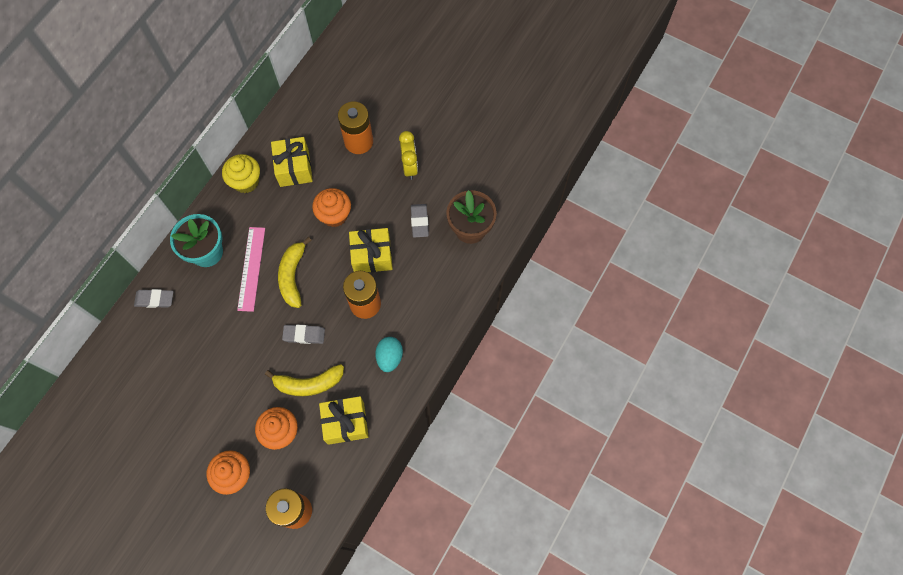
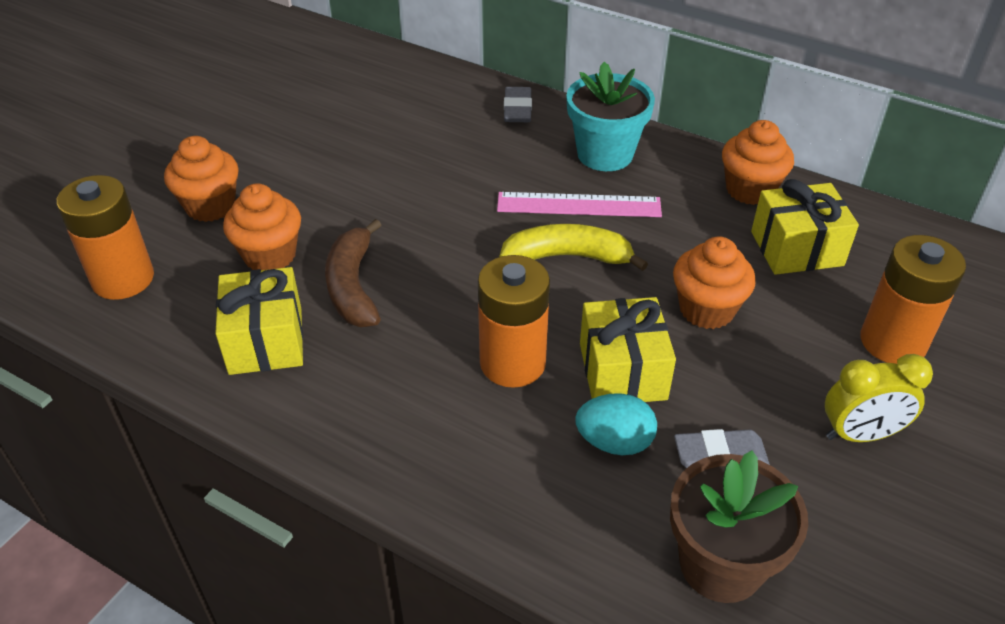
camera: 90 degrees right, 25 degrees down
(246, 181) = (750, 190): yellow cupcake -> orange cupcake
(304, 335) = (449, 276): grey eraser -> none
(308, 383) = (353, 286): yellow banana -> brown banana
(389, 357) = (392, 406): turquoise egg -> turquoise egg (614, 442)

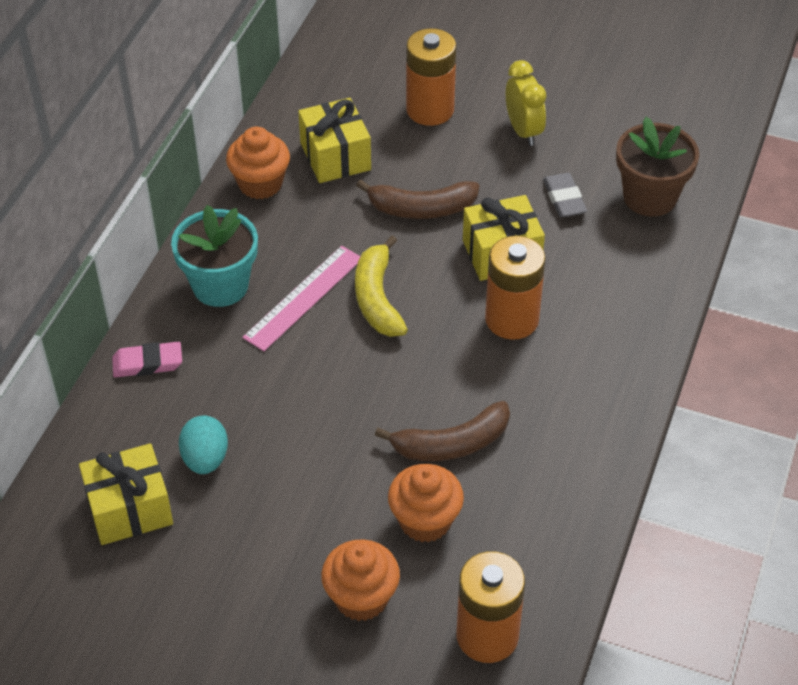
camera: 100 degrees left, 5 degrees up
(266, 340) = (534, 491): yellow gift -> yellow gift (129, 509)
(517, 109) = (147, 363): grey eraser -> pink eraser
(579, 205) = (304, 298): pink ruler -> pink ruler turned 45 degrees clockwise
(614, 442) = (571, 253): turquoise egg -> turquoise egg (205, 459)
(706, 309) = (421, 208): orange cupcake -> brown banana

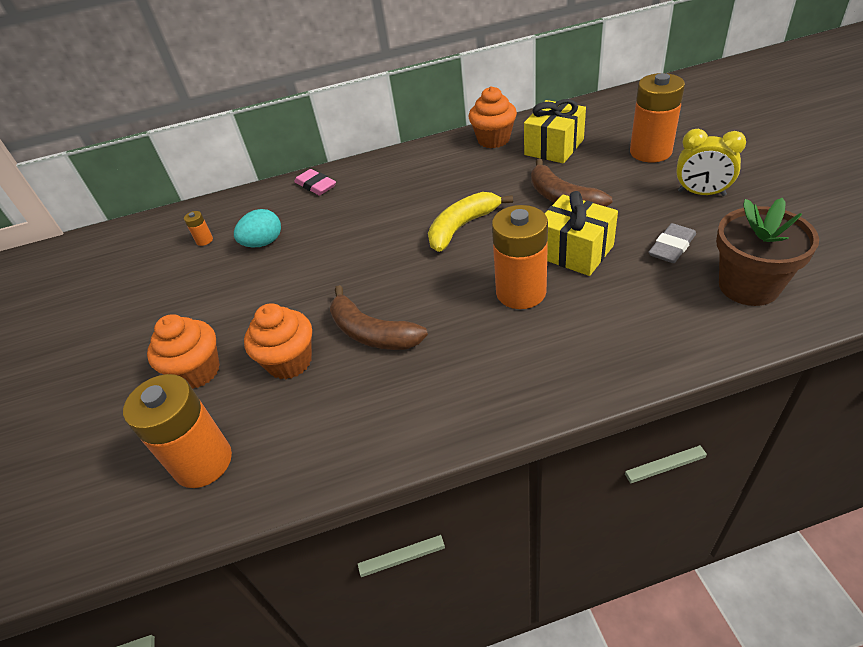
camera: 60 degrees right, 5 degrees down
(129, 509) = (204, 240): yellow gift -> orange battery
(220, 285) = (400, 173): turquoise flower pot -> none
(304, 298) = (427, 202): pink ruler -> none
(523, 131) = (701, 193): yellow clock -> yellow clock turned 75 degrees clockwise

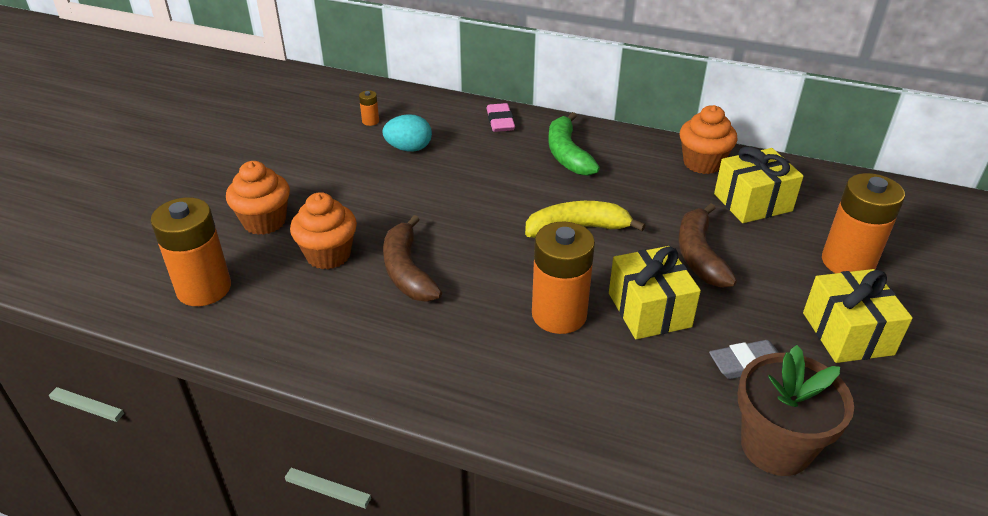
camera: 30 degrees right, 5 degrees down
(394, 182) = (567, 154): none -> green banana
(701, 193) = (847, 333): yellow clock -> yellow gift

